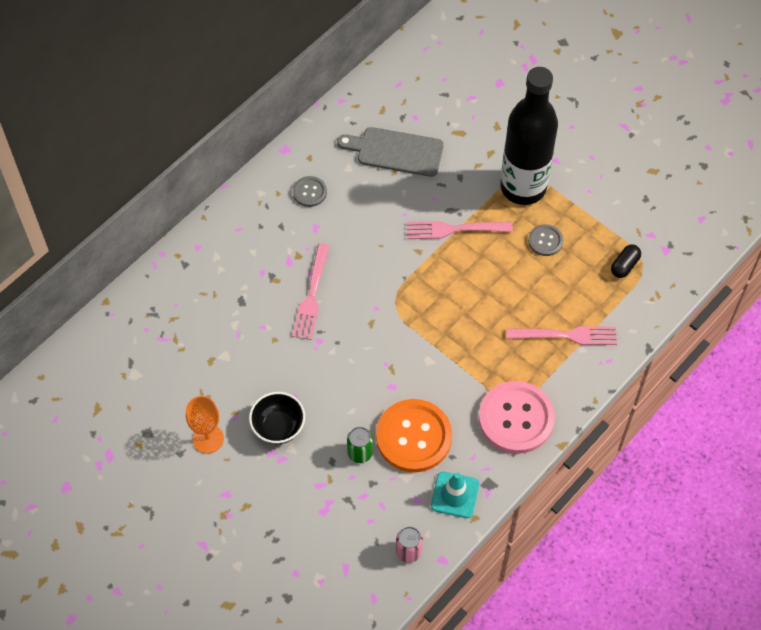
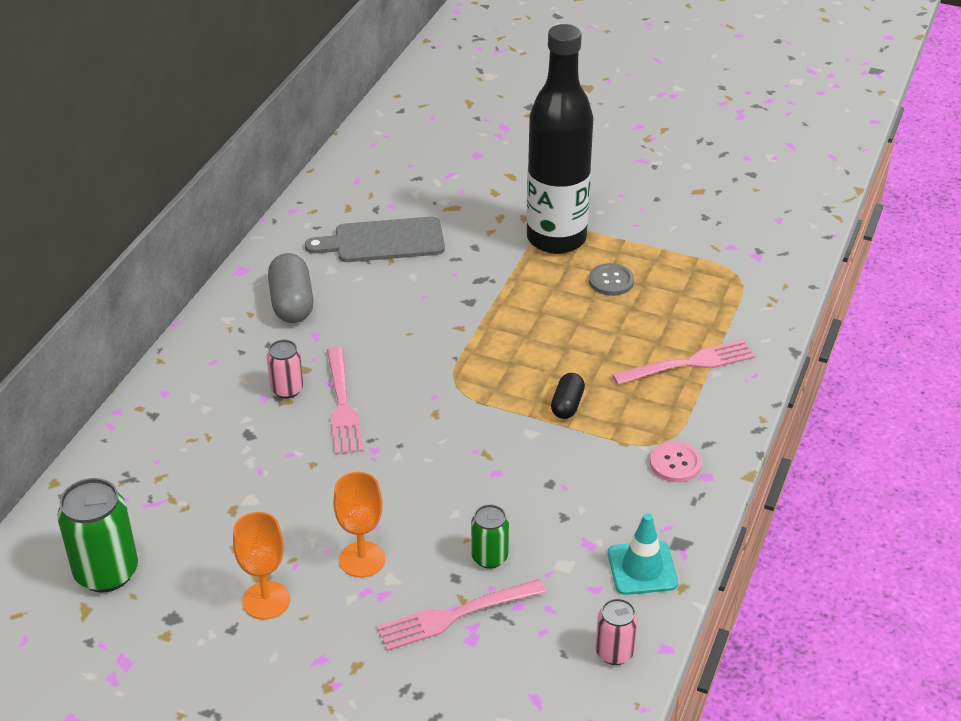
camera: 20 degrees left, 20 degrees down
(118, 384) = (106, 572): none -> green can
(278, 427) = (362, 559): black bowl -> orange goblet
(279, 270) = (287, 389): none -> pink can
(309, 192) = (292, 303): grey button -> grey capsule
(413, 437) = (553, 519): orange button -> none
(455, 229) = (494, 296): pink fork -> pink fork (456, 615)
(516, 418) = (675, 463): pink button -> pink button, size x0.49
(624, 265) = (718, 281): black capsule -> black capsule (567, 405)

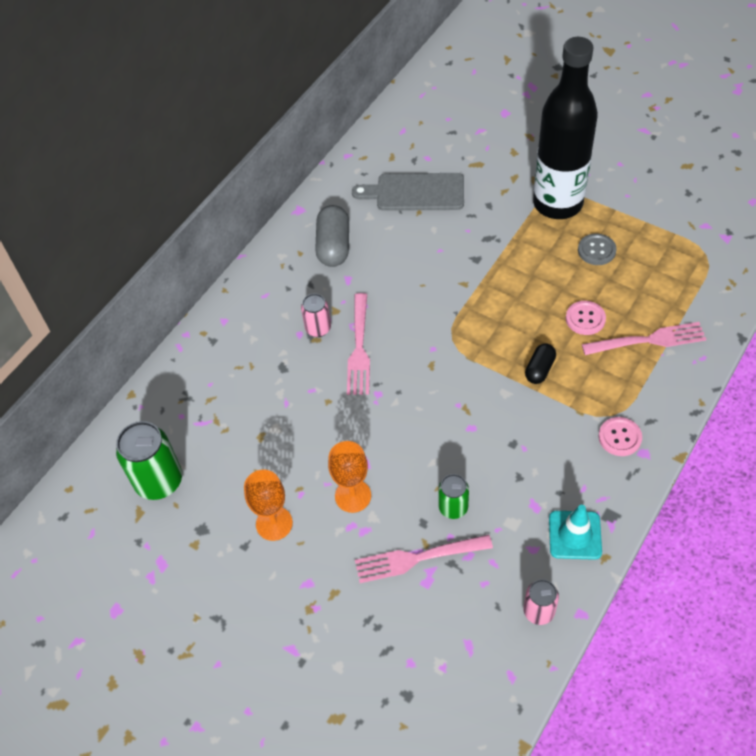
camera: 15 degrees right, 15 degrees up
(611, 349) = (585, 319): none -> pink button

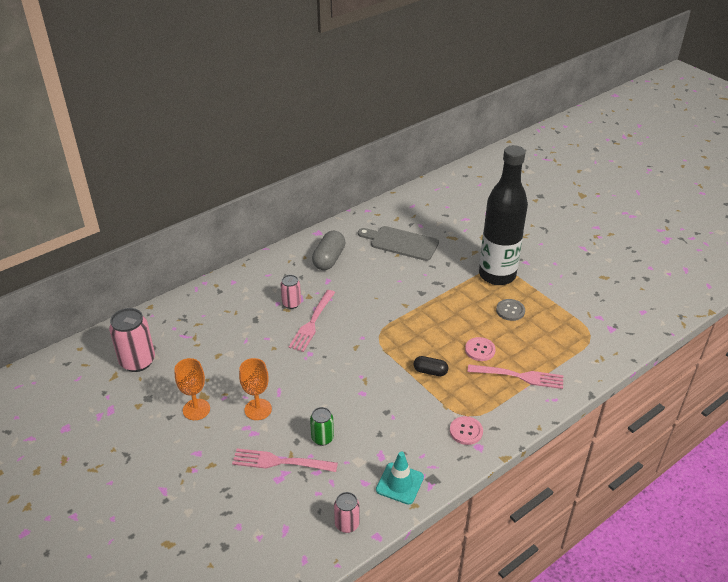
camera: 15 degrees right, 15 degrees down
(159, 481) = (137, 361): green can -> pink can
(539, 369) = (430, 371): black capsule -> black capsule turned 60 degrees clockwise

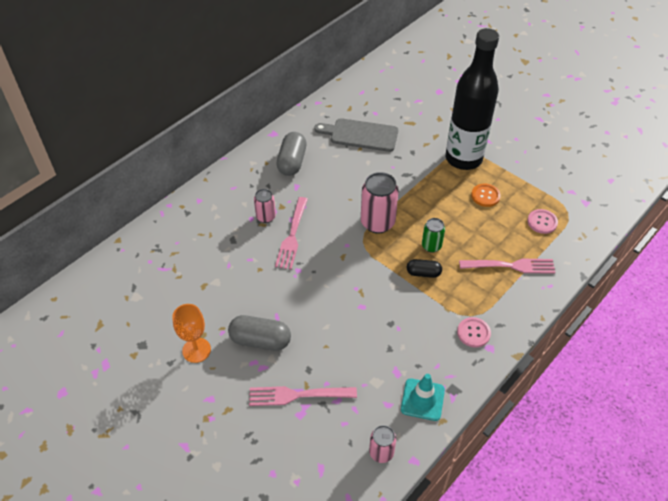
camera: 10 degrees left, 10 degrees up
(137, 361) = (120, 305): pink can -> pink can (377, 223)
(258, 409) = (260, 340): orange goblet -> grey capsule
(322, 438) = (334, 362): green can -> green can (431, 246)
(480, 350) = (466, 242): pink button -> pink button (542, 222)
(510, 310) = (485, 196): grey button -> orange button

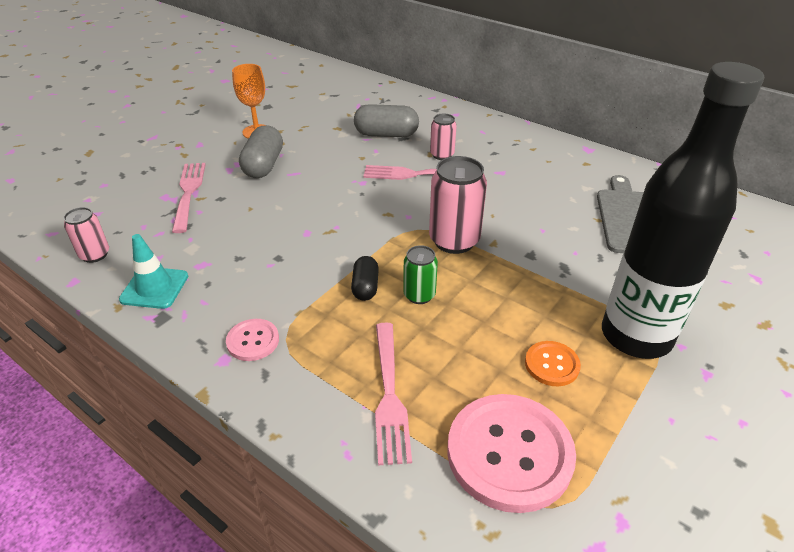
camera: 85 degrees right, 10 degrees down
(292, 162) = (542, 166): grey capsule -> grey capsule (386, 134)
(542, 222) = (509, 453): pink button -> pink button, size x2.04

